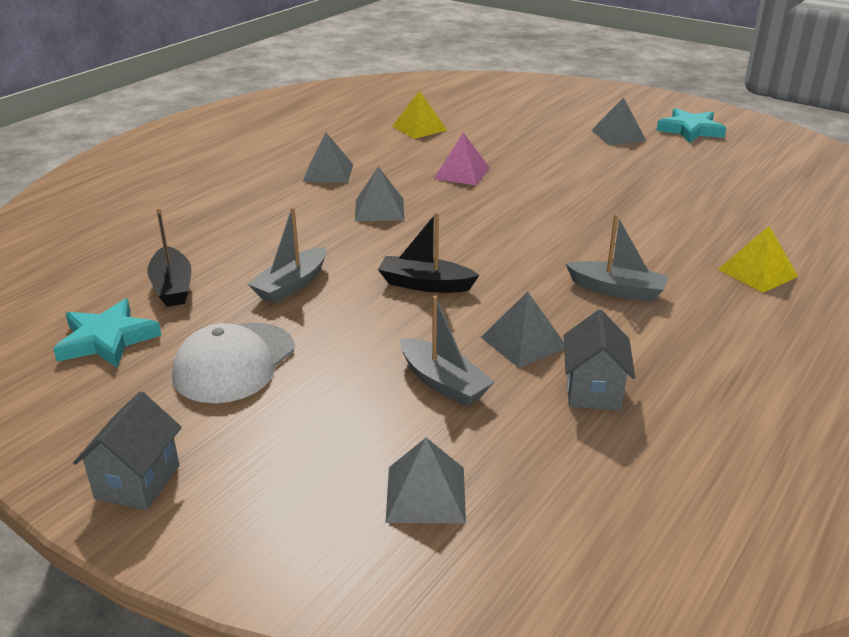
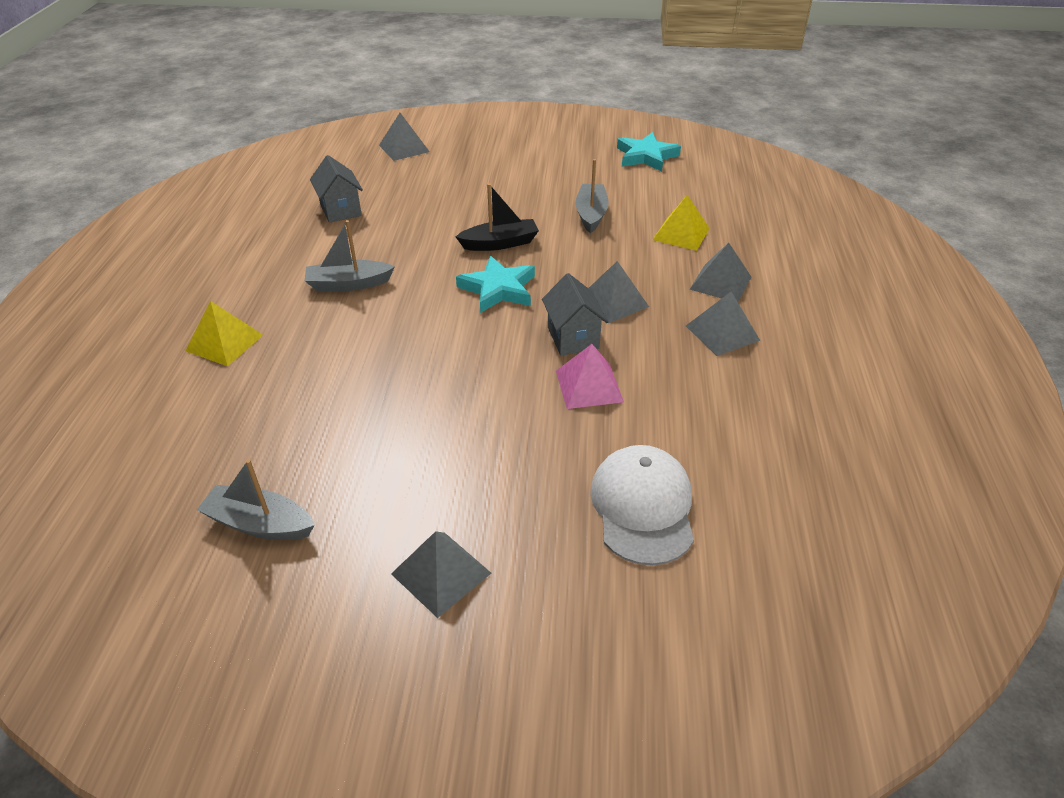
camera: 150 degrees right, 10 degrees up
(137, 482) = (534, 120): grey house -> grey house (573, 338)
(172, 287) = (664, 190): black boat -> none
(234, 363) = (560, 166): white cap -> white cap (643, 507)
(419, 128) = (733, 465): yellow pyramid -> yellow pyramid (681, 234)
(443, 382) = (433, 190): grey boat -> grey boat (260, 524)
(523, 342) = (399, 225): grey pyramid -> grey pyramid (720, 283)
(690, 130) = (322, 653): turquoise star -> turquoise star (498, 289)

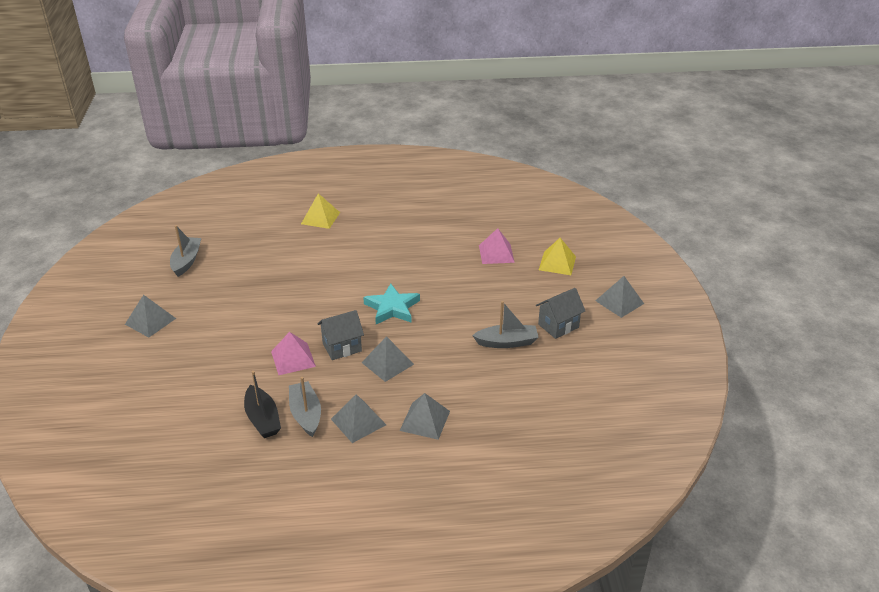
camera: 80 degrees right, 5 degrees down
(341, 210) = (471, 226): grey house -> grey house (558, 326)
(349, 284) = (384, 247): grey boat -> grey boat (306, 414)
(404, 148) = (573, 235): grey pyramid -> grey pyramid (619, 302)
(413, 200) = (496, 253): none -> pink pyramid
(500, 243) = (449, 301): black boat -> black boat (262, 419)
(643, 507) = (188, 388): white cap -> none
(646, 156) = (626, 368): turquoise star -> none
(681, 234) = (493, 396): yellow pyramid -> yellow pyramid (557, 263)

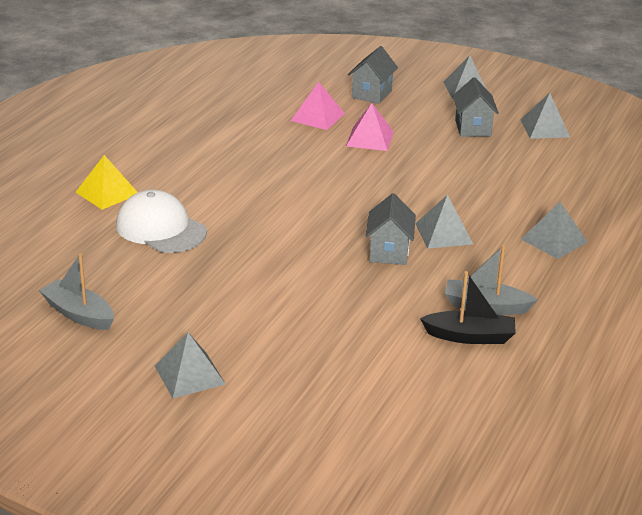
camera: 60 degrees left, 5 degrees down
(293, 358) = (379, 288): pink pyramid -> pink pyramid (369, 138)
(296, 251) = (161, 228): none -> white cap
(358, 421) = (524, 278): grey pyramid -> grey pyramid (545, 128)
(392, 308) = (349, 202): turquoise star -> none
(507, 342) = (473, 161): grey boat -> none
(557, 263) = (371, 94): yellow pyramid -> grey house

